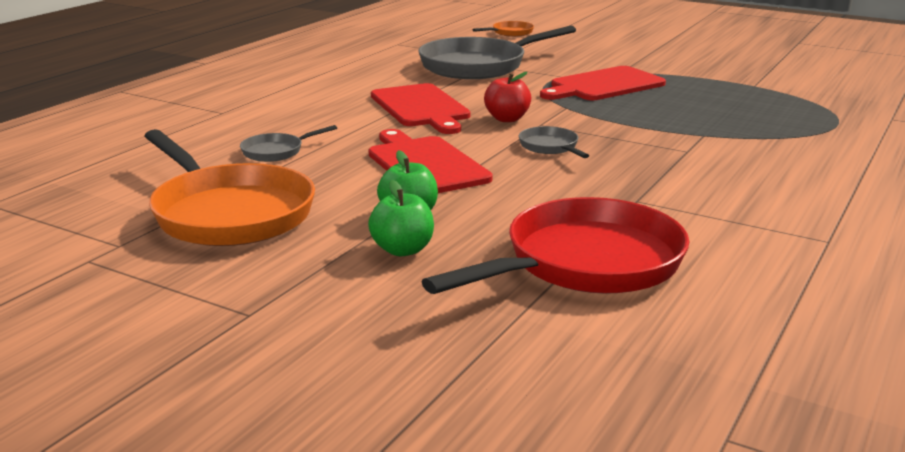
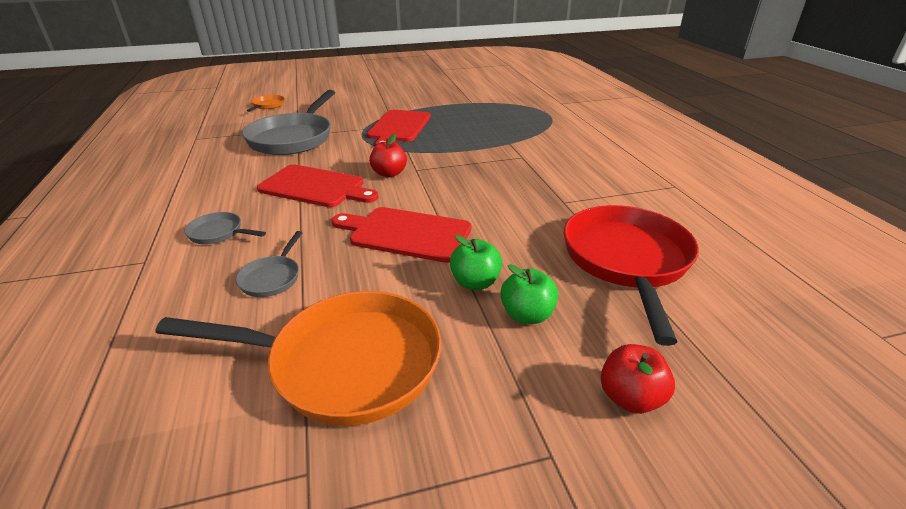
camera: 45 degrees left, 10 degrees up
(366, 325) = (630, 398): none -> red apple
(550, 147) = (453, 184): grey pan -> grey pan (219, 233)

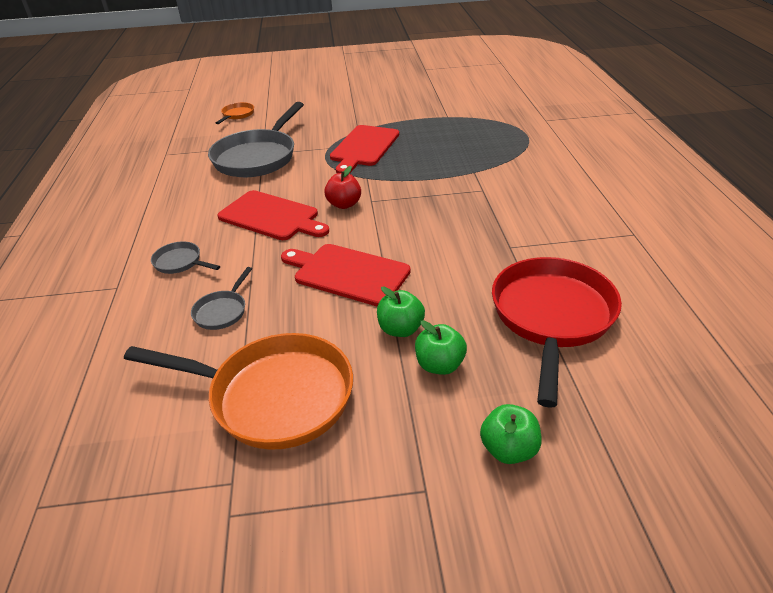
camera: 10 degrees right, 5 degrees up
(630, 398) = (508, 449): red apple -> green apple

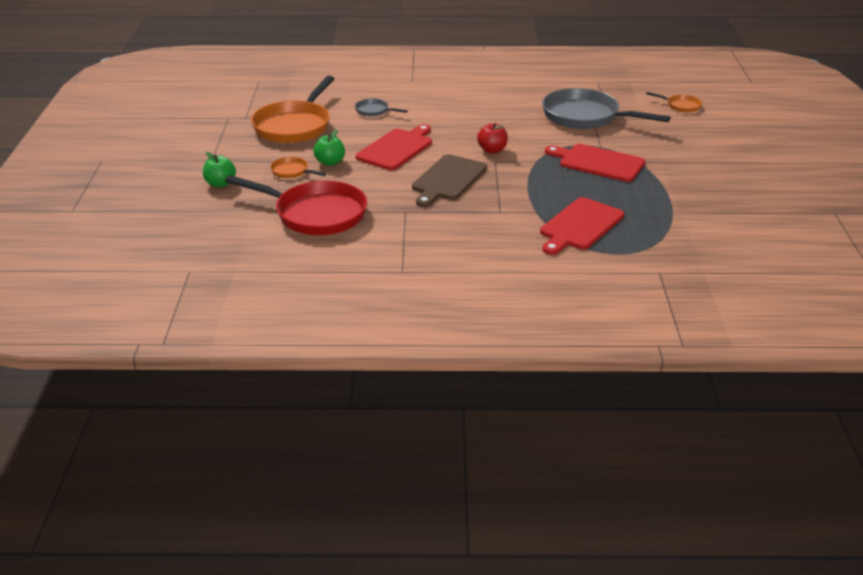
camera: 95 degrees right, 5 degrees down
(180, 262) = (432, 96): grey pan -> none
(271, 217) = (481, 123): red cutting board -> red cutting board (579, 225)
(423, 226) = (448, 179): none -> brown cutting board
(439, 365) = (292, 171): green apple -> orange pan

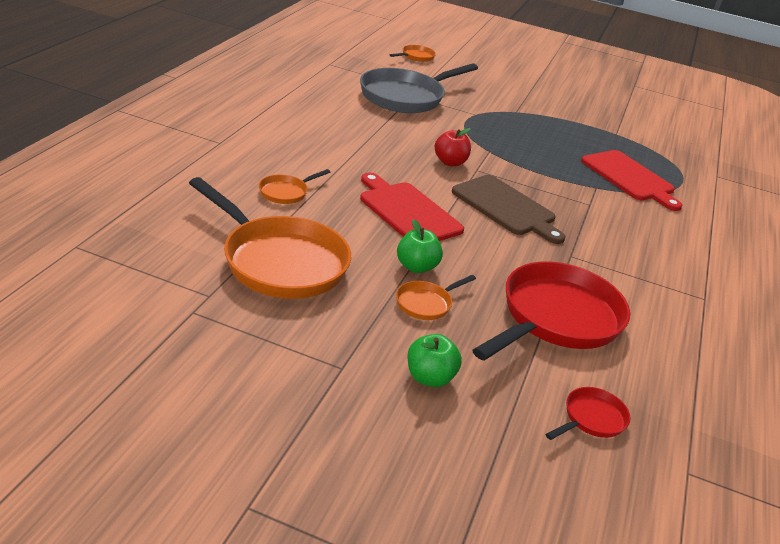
camera: 75 degrees left, 0 degrees up
(218, 235) = (591, 419): none -> red pan
(374, 111) = (286, 192): grey pan -> orange pan
(598, 162) = (509, 127): red cutting board -> none

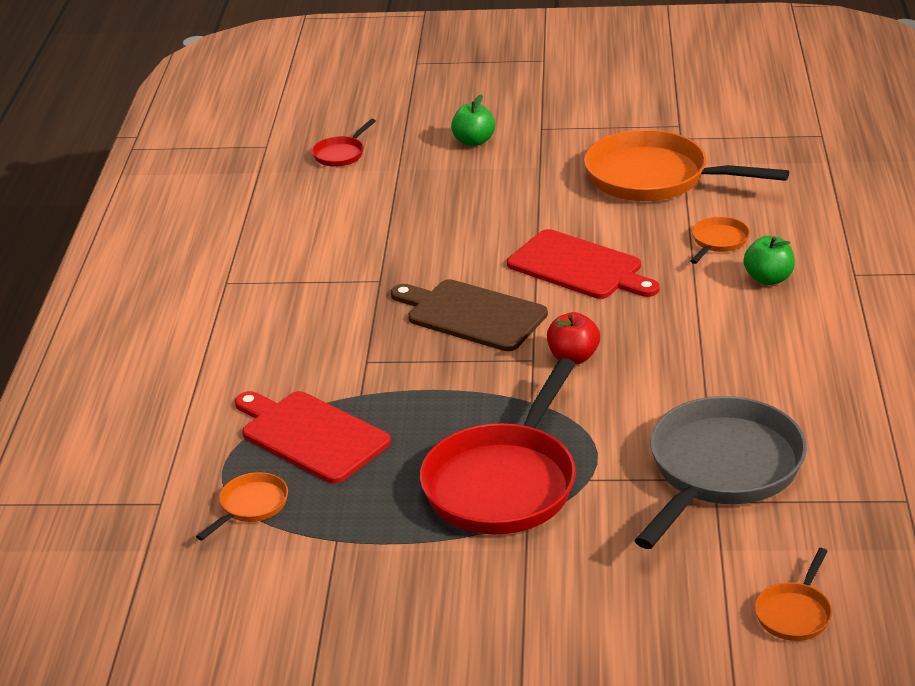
camera: 170 degrees right, 0 degrees up
(416, 267) = (533, 214): green apple -> green apple (768, 279)
(426, 303) = (505, 187): orange pan -> orange pan (251, 506)
(556, 318) = (383, 213): red pan -> red pan (503, 483)

